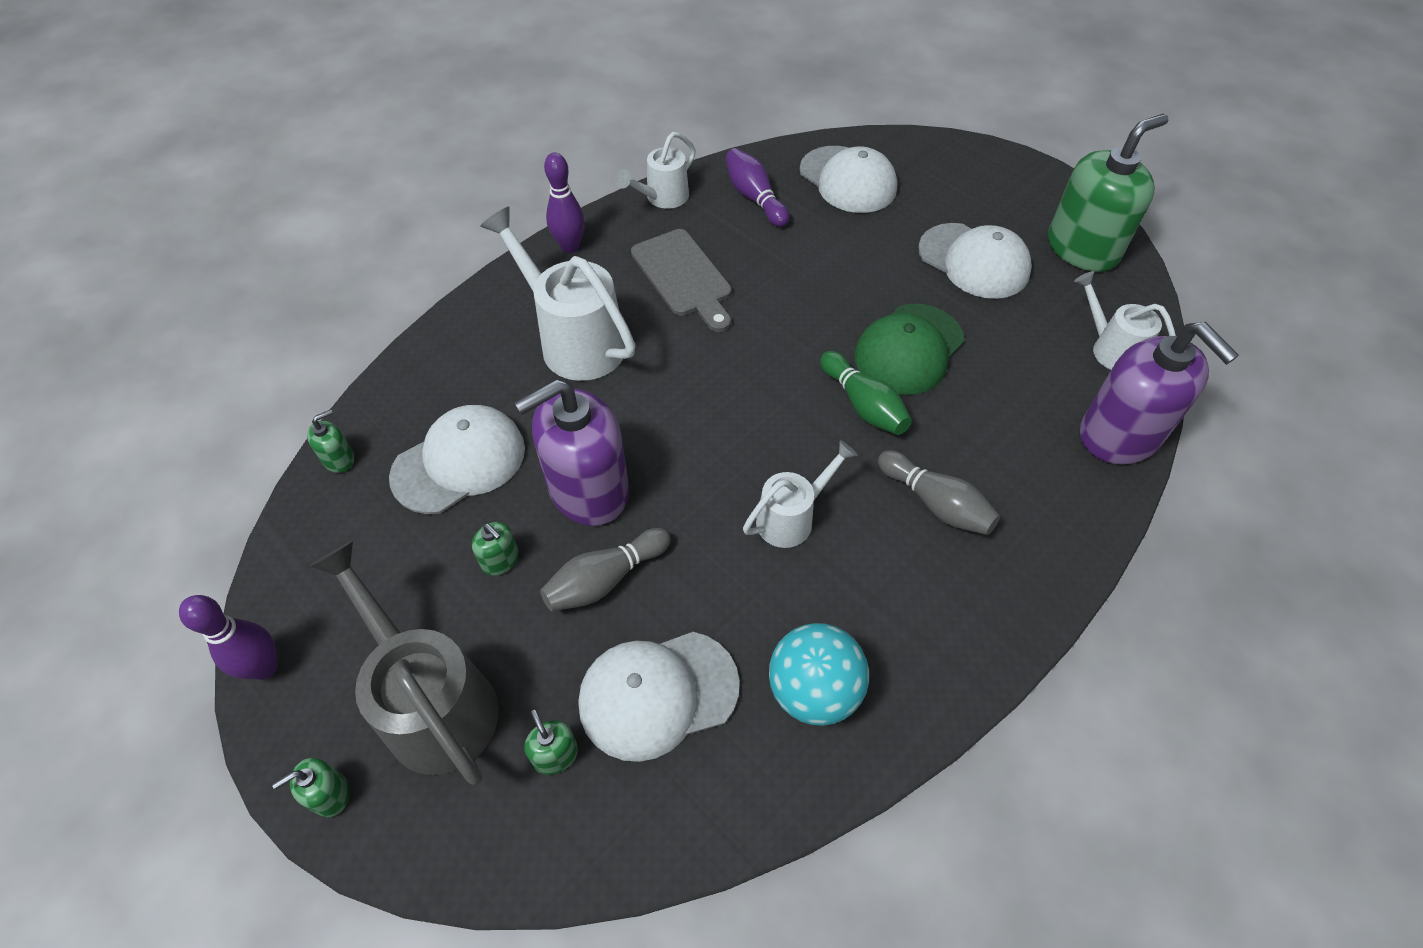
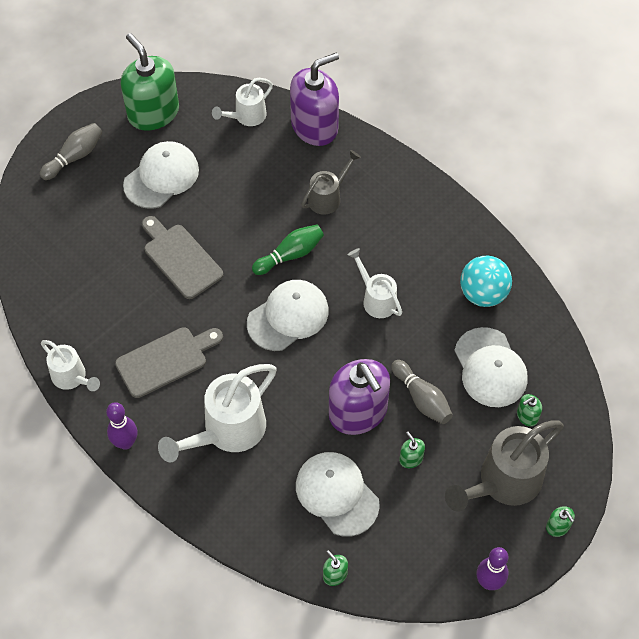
camera: 90 degrees left, 5 degrees up
(500, 560) = (411, 458): green soap dispenser -> green soap dispenser turned 75 degrees counterclockwise
(754, 198) = (79, 311): purple bowling pin -> none
(842, 285) = (180, 258): none -> grey cutting board
(848, 180) = (63, 246): white cap -> white cap (288, 316)
(909, 349) = (243, 225): green cap -> none
(935, 503) = (364, 225): grey bowling pin -> grey bowling pin (74, 157)
(980, 453) = (328, 197): none -> grey watering can

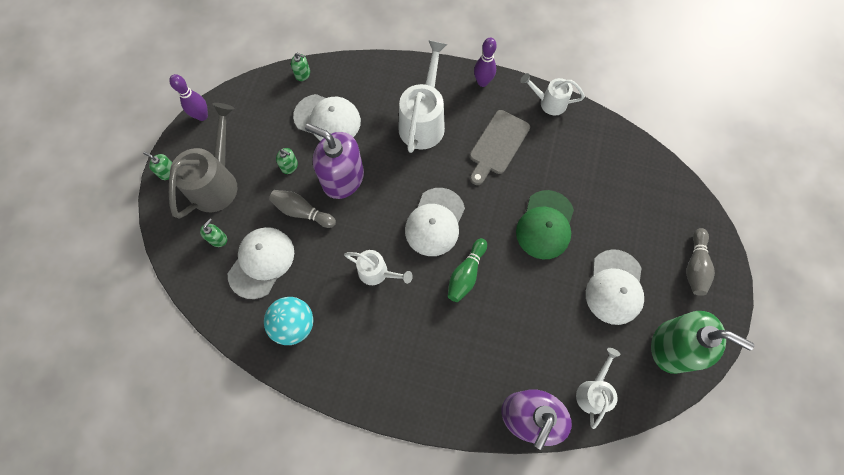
camera: 150 degrees right, 10 degrees up
(180, 258) = (545, 225): grey cutting board -> green cap
(328, 197) = (469, 346): grey watering can -> none
(490, 368) = (261, 262): white cap -> white cap turned 75 degrees clockwise

